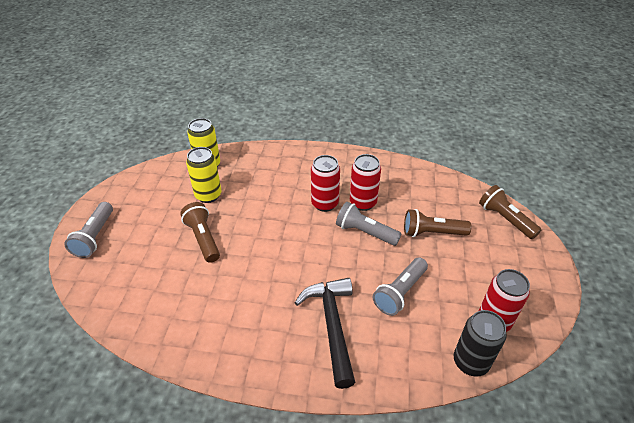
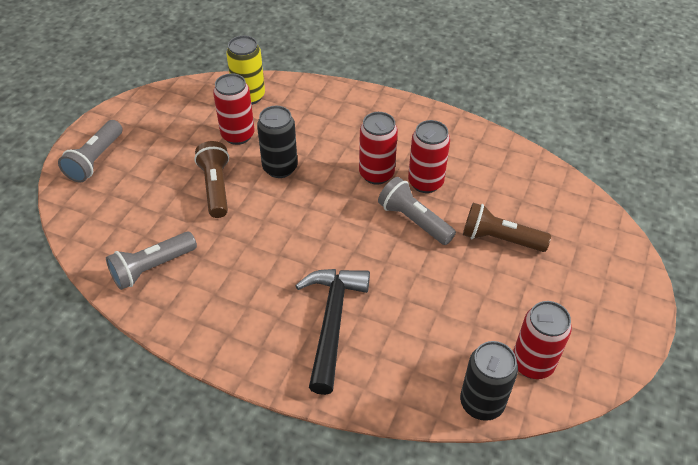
camera: 15 degrees right, 5 degrees up
(208, 195) = (238, 135): yellow can -> red can
(249, 213) = (280, 168): none -> black can
(400, 292) = (428, 303): grey flashlight -> grey flashlight (152, 268)
(505, 219) = (606, 242): brown flashlight -> none

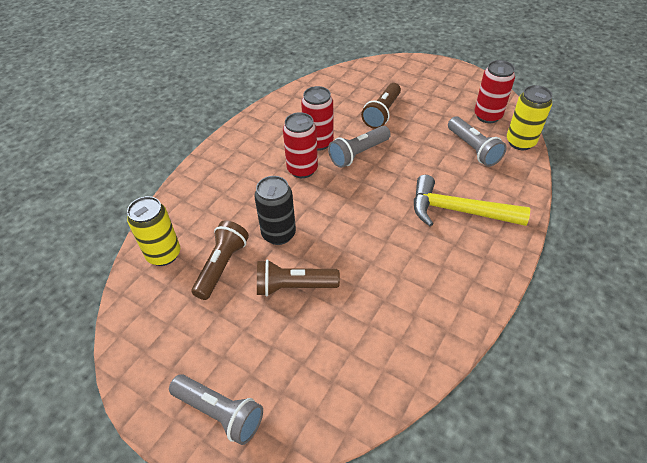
camera: 80 degrees left, 0 degrees up
(152, 268) = (395, 343): grey flashlight -> grey flashlight (473, 149)
(238, 135) = (222, 266): red can -> brown flashlight
(332, 322) = (458, 211): black hammer -> yellow hammer
(481, 403) = (520, 142): black can -> yellow can

